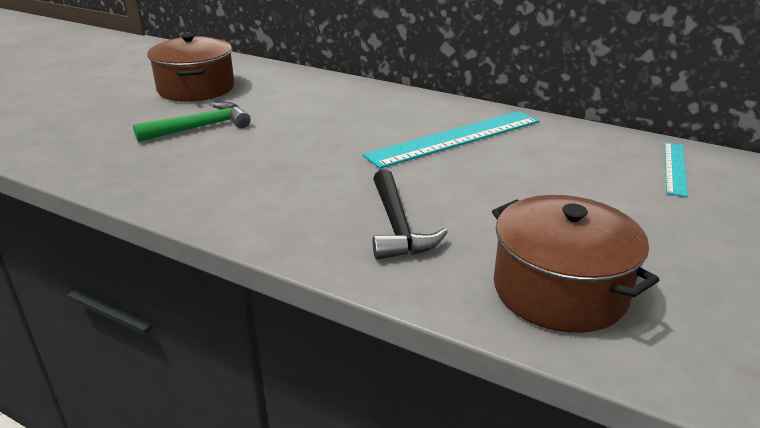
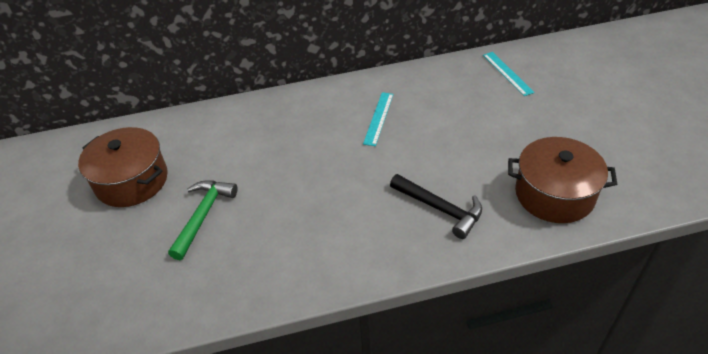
camera: 40 degrees left, 15 degrees up
(455, 138) = (378, 118): turquoise ruler -> turquoise ruler, size x0.54

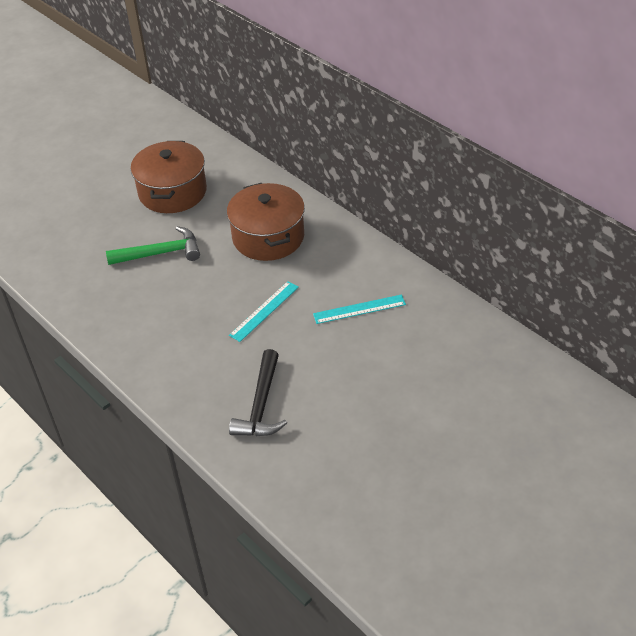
camera: 60 degrees right, 0 degrees up
(507, 73) = (519, 387): turquoise ruler -> turquoise ruler (264, 311)
(554, 194) = (337, 490): brown pot -> brown pot (268, 237)

